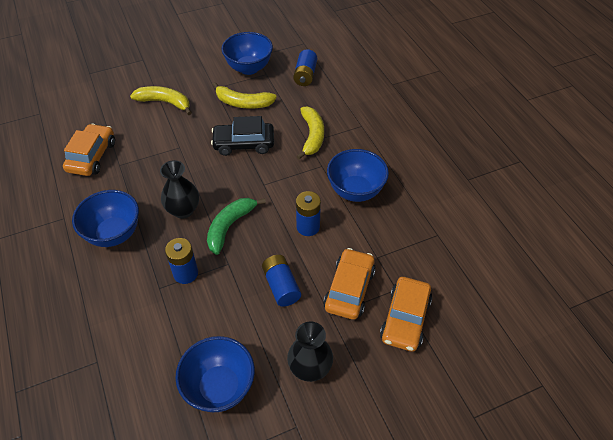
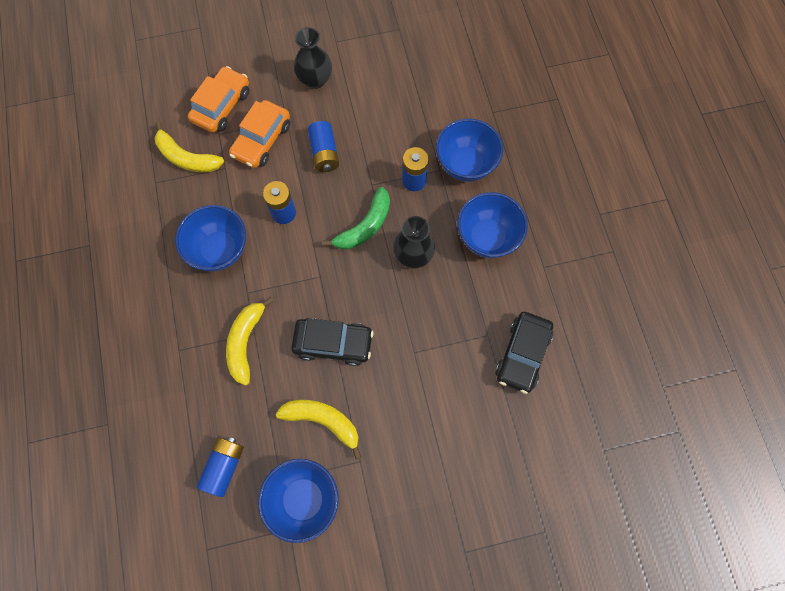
camera: 170 degrees left, 20 degrees up
(92, 156) = (522, 354): orange car -> black car
(165, 102) = (431, 441): yellow banana -> yellow banana (186, 157)
(219, 387) = (391, 77): blue bowl -> blue bowl (465, 164)

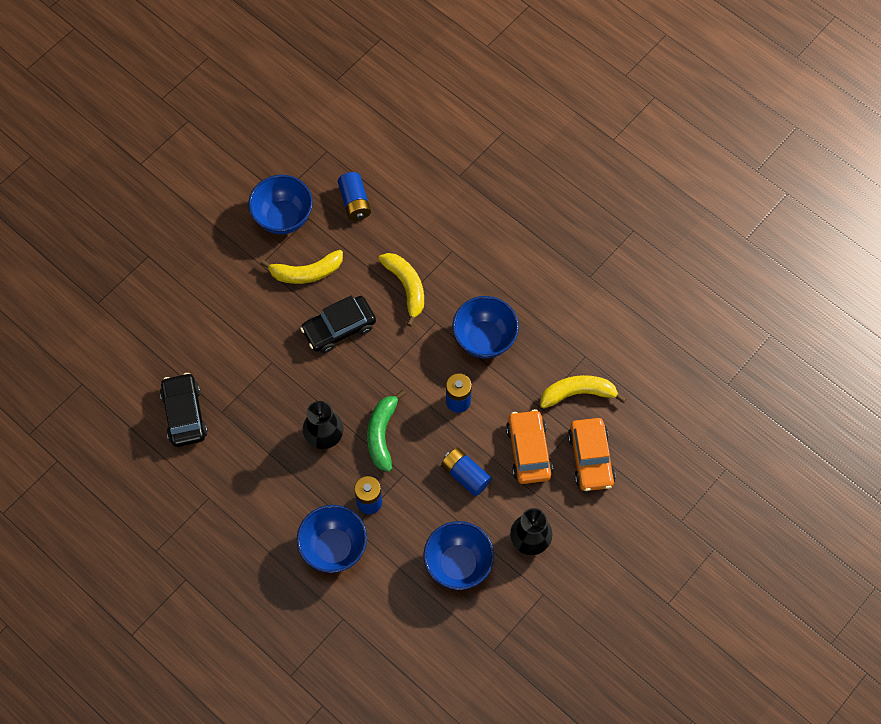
camera: 145 degrees right, 5 degrees down
(487, 237) = (272, 492): blue bowl -> blue bowl (458, 564)

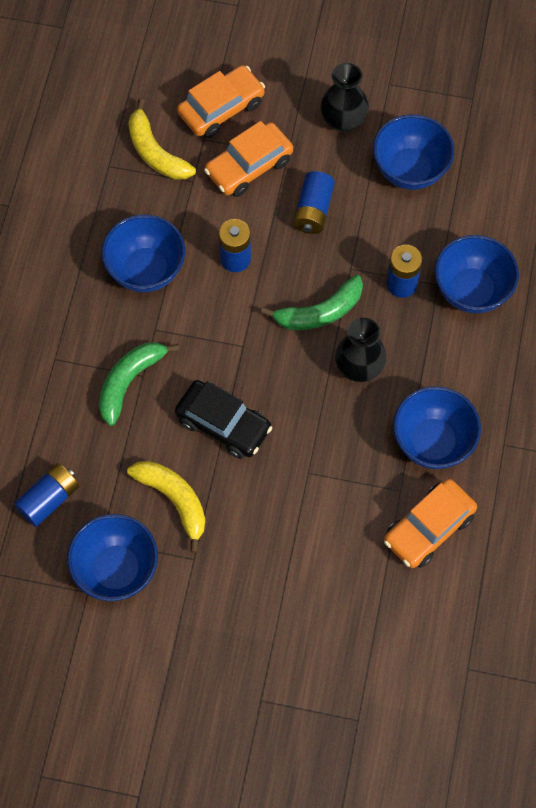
camera: 120 degrees left, 0 degrees up
(184, 414) = (429, 528): black car -> orange car
(240, 452) = (432, 442): none -> blue bowl
(406, 287) = (129, 381): yellow banana -> green banana

